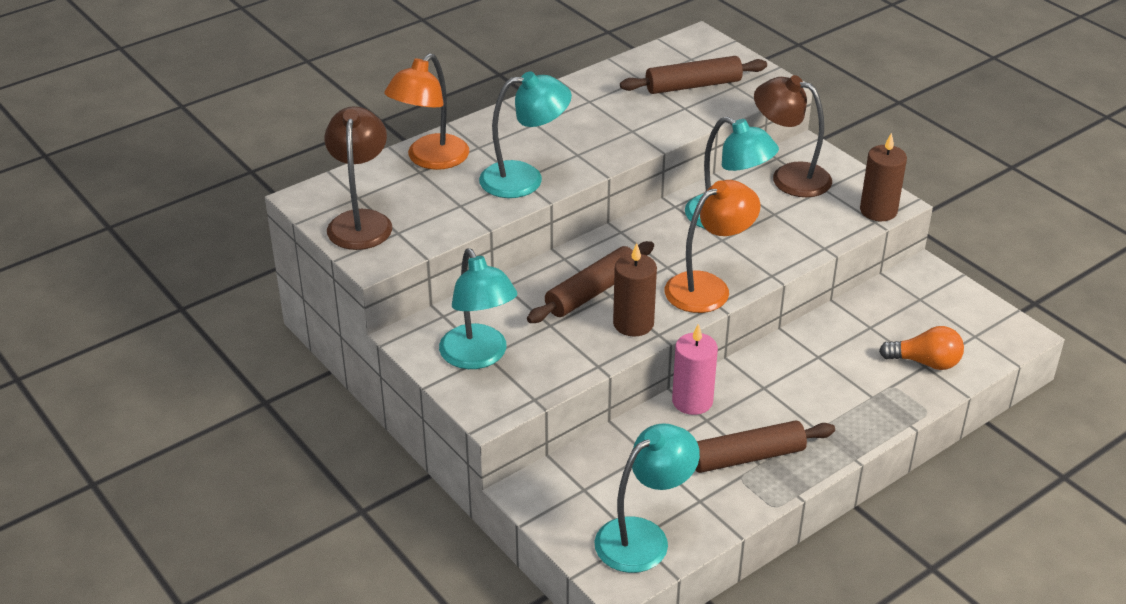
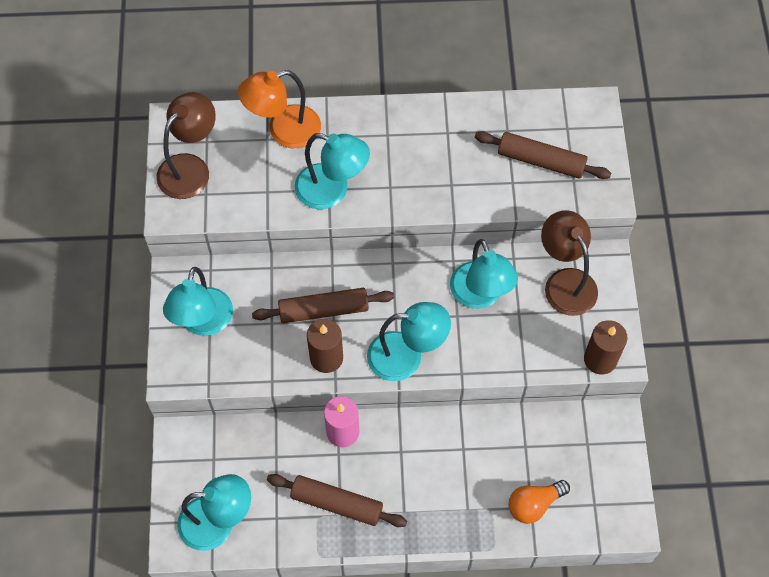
camera: 35 degrees right, 25 degrees up
(708, 287) = (406, 356): orange lamp -> turquoise lamp
(925, 362) = (534, 504): orange light bulb -> orange light bulb turned 105 degrees clockwise

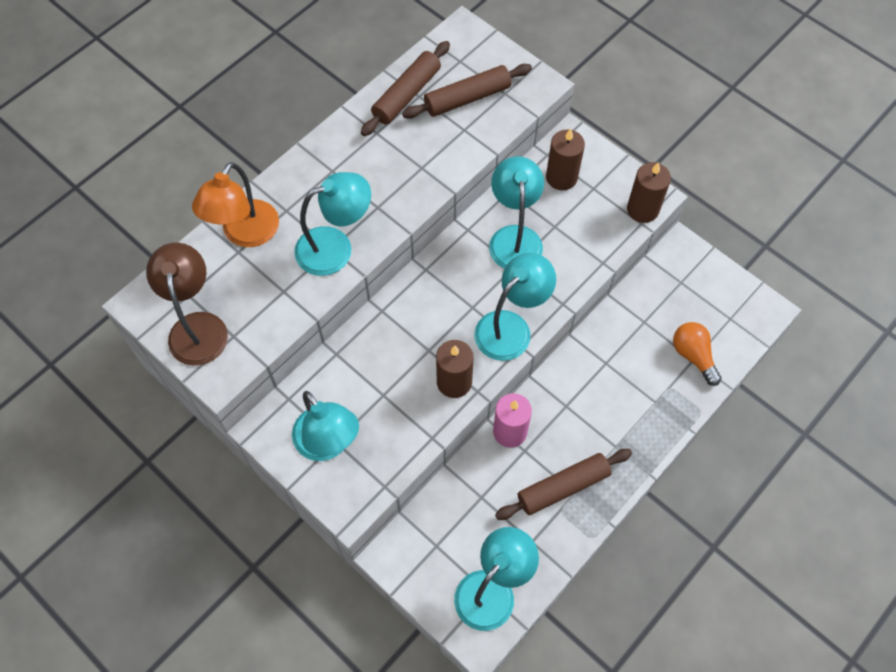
camera: 45 degrees left, 0 degrees up
(324, 310) = (412, 349): brown rolling pin -> brown rolling pin (406, 95)
(480, 296) = (514, 237): turquoise lamp -> turquoise lamp turned 120 degrees counterclockwise
(534, 504) = (693, 356): orange light bulb -> orange light bulb turned 135 degrees clockwise
(565, 282) = (561, 177): brown lamp -> brown candle

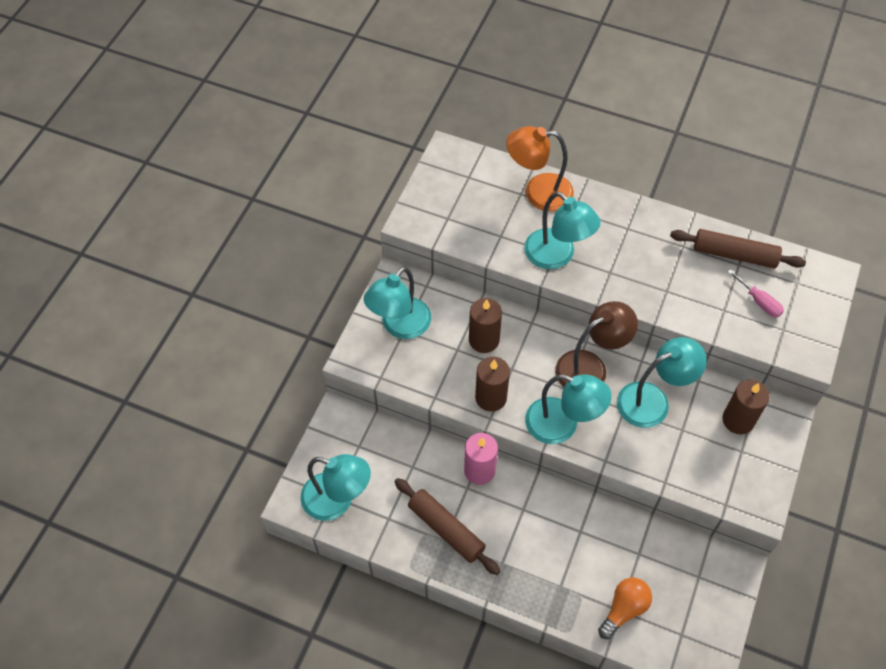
camera: 70 degrees right, 5 degrees down
(197, 326) = (445, 193): brown lamp -> brown lamp (590, 367)
(467, 98) = (759, 302): brown rolling pin -> pink screwdriver
(642, 209) = (742, 502): brown candle -> brown candle (484, 340)

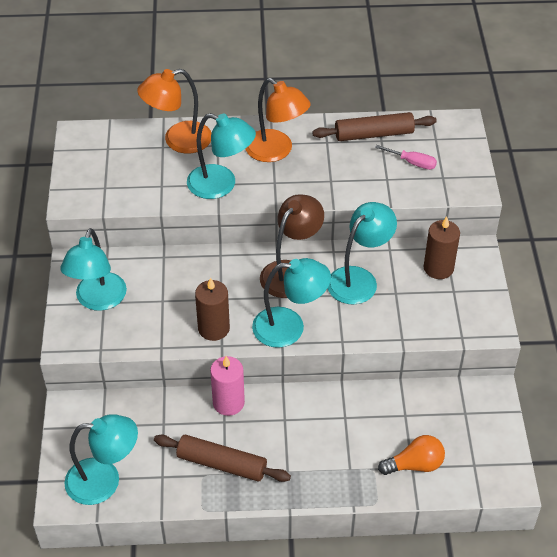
camera: 25 degrees left, 10 degrees down
(484, 340) = (183, 284): brown candle -> none
(624, 609) = (415, 465): orange light bulb -> orange light bulb turned 60 degrees clockwise
(627, 238) = (276, 151): none -> orange lamp

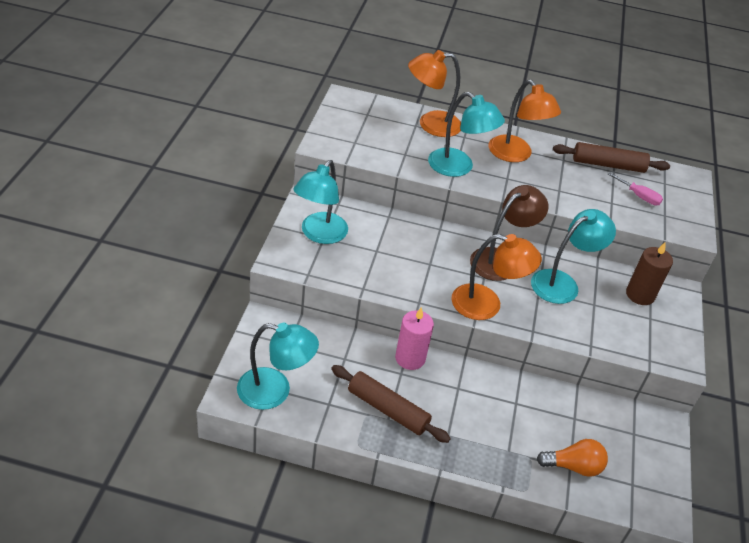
camera: 10 degrees right, 5 degrees down
(214, 328) = (416, 286): brown candle -> none
(289, 327) = (486, 305): turquoise lamp -> orange lamp

